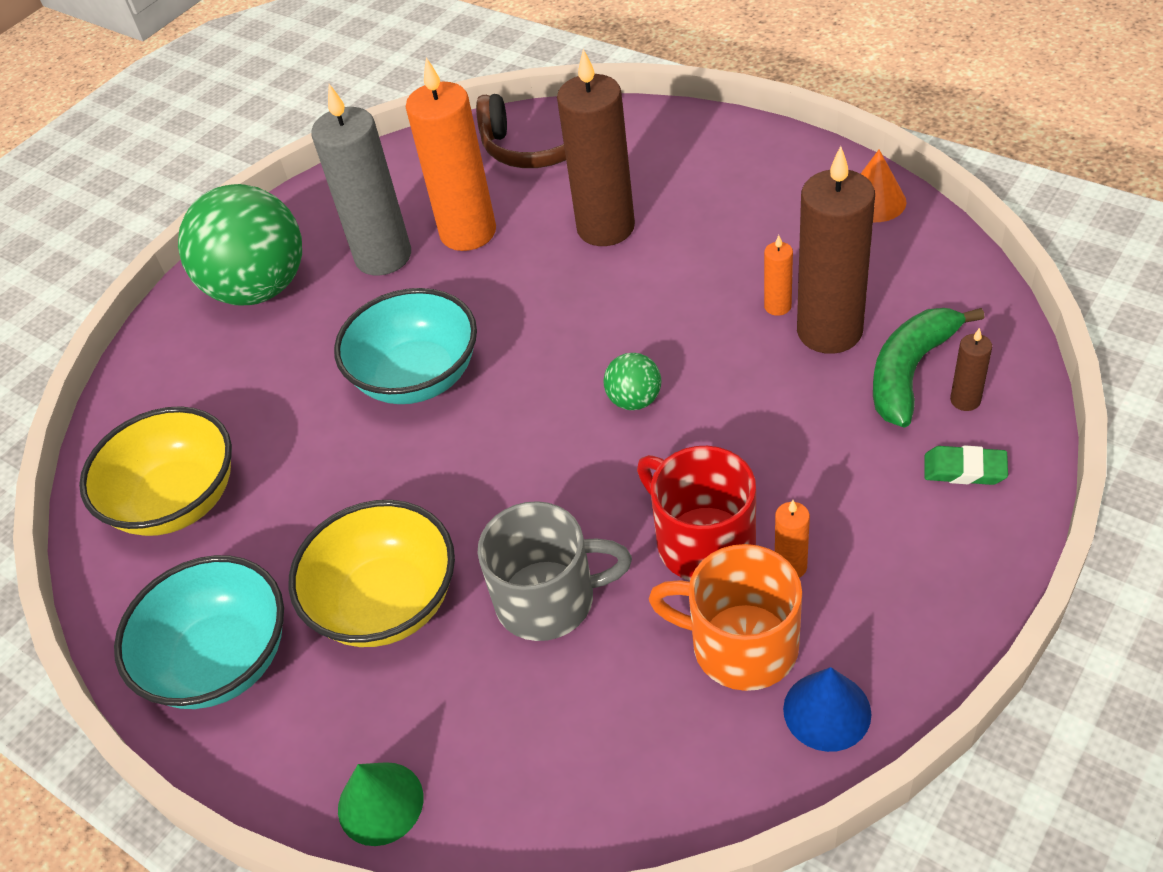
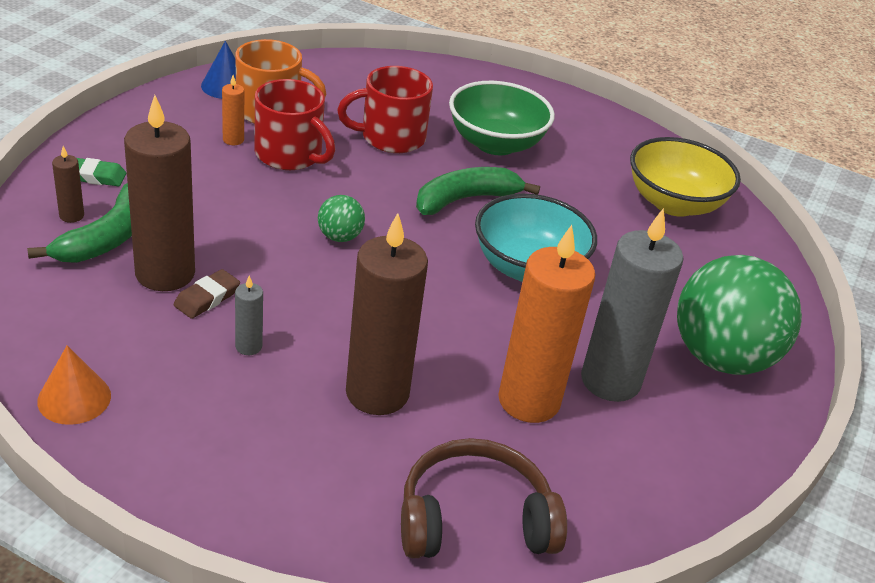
camera: 160 degrees right, 10 degrees down
(221, 660) = (586, 128): turquoise bowl -> none
(380, 803) = (467, 76): green cone -> none
(386, 603) = (495, 143): yellow bowl -> green bowl
(464, 478) = (465, 199): none -> green banana
(549, 599) = (391, 137): grey mug -> red mug
(727, 259) = (248, 346): none -> grey candle
(777, 306) = (207, 298): orange candle -> brown eraser

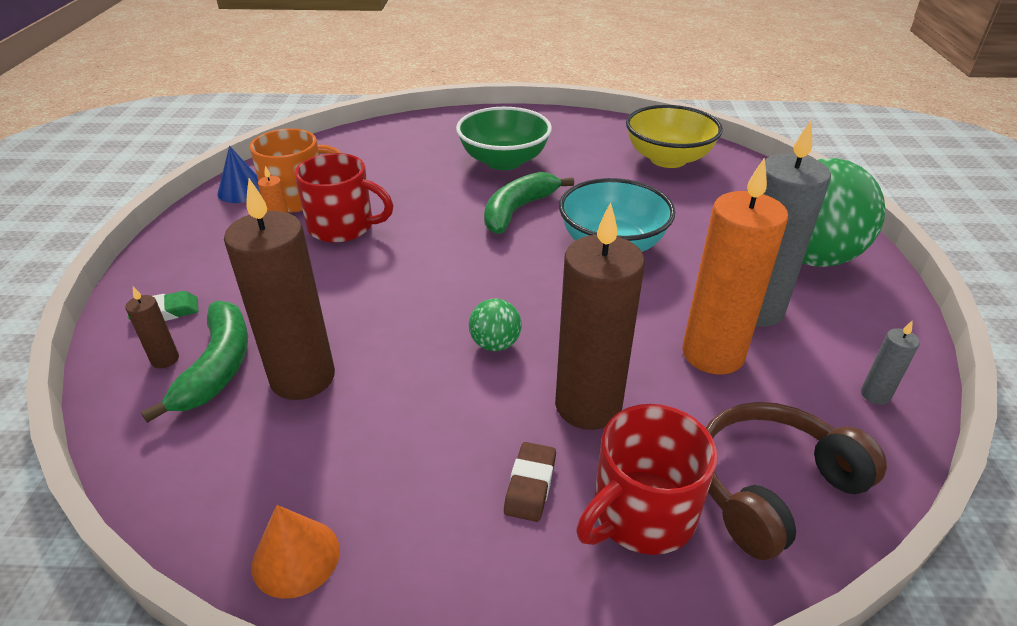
camera: 20 degrees left, 0 degrees up
(207, 298) = (362, 384): brown eraser -> brown eraser (530, 485)
(248, 346) = (437, 414): grey candle -> grey candle (875, 395)
(340, 237) = (441, 279): green ball -> green ball (495, 344)
(391, 137) = (418, 184): red mug -> red mug (641, 514)

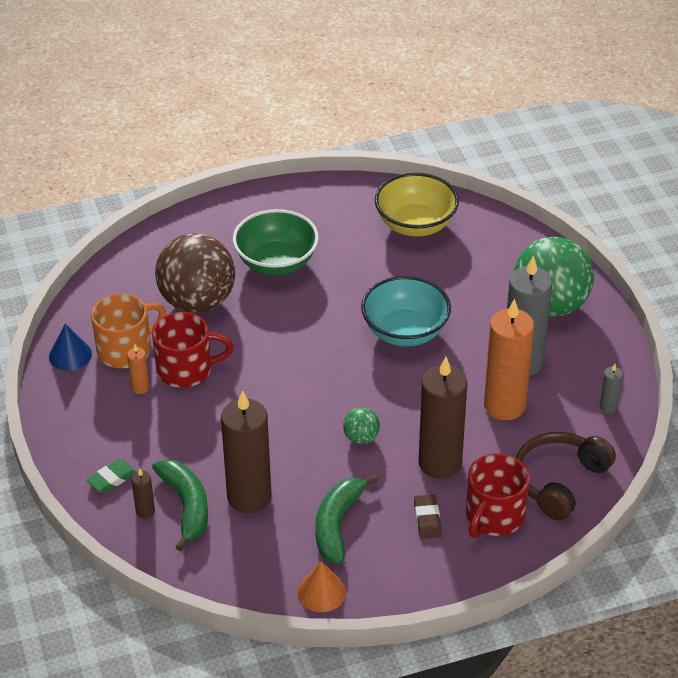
camera: 20 degrees left, 5 degrees up
(402, 175) = (197, 302): none -> brown ball
(518, 210) = (317, 316): green banana -> green banana (338, 524)

